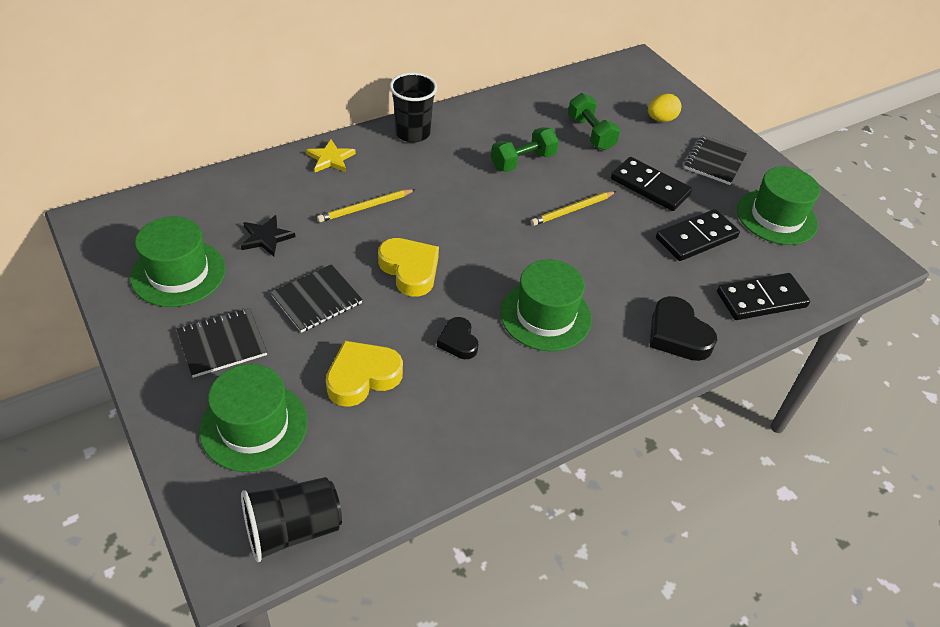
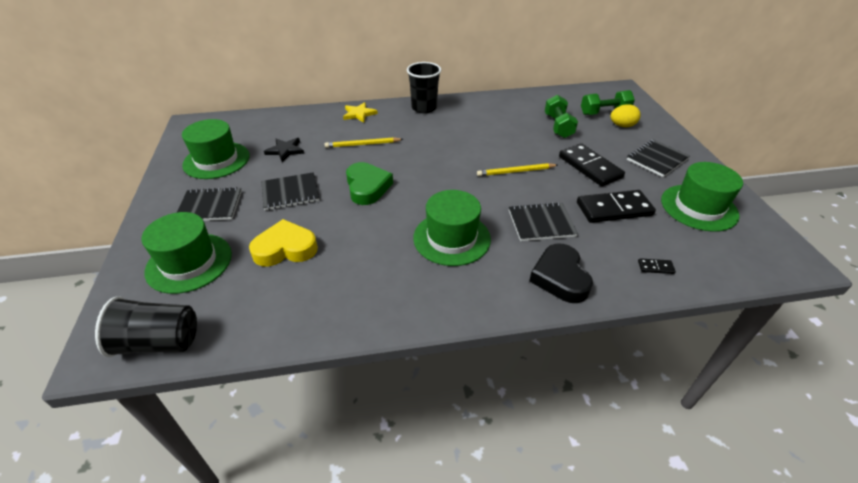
camera: 25 degrees right, 5 degrees down
(410, 270) = (367, 187): yellow heart -> green heart
(458, 341) = (371, 241): black heart -> none
(523, 161) = (494, 135): green dumbbell -> green dumbbell (604, 113)
(630, 273) = (541, 223): none -> black notebook
(761, 299) = (655, 267): black domino -> black domino, size x0.42

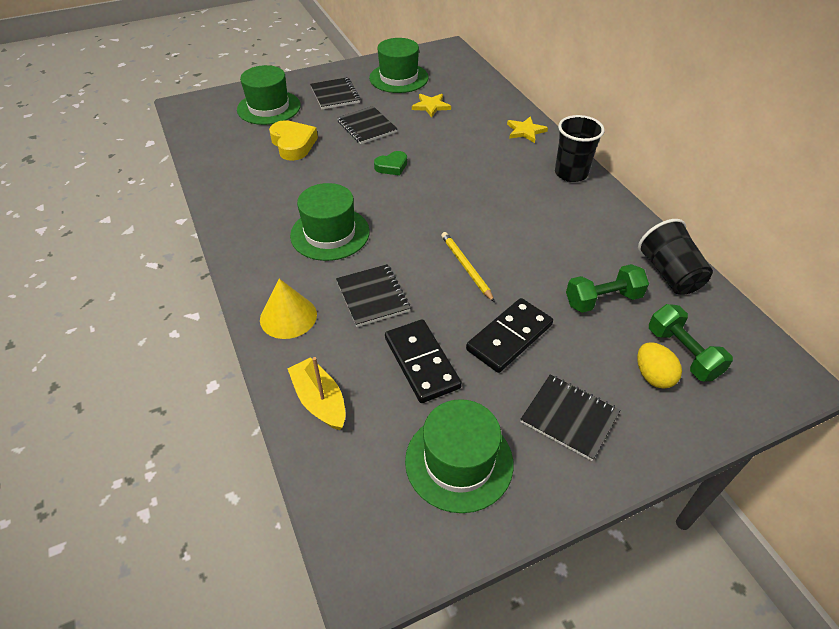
camera: 75 degrees right, 5 degrees up
(159, 342) = (194, 121): black cup -> black cup (669, 274)
(285, 150) = (431, 106): black star -> yellow star
(362, 144) = (465, 147): yellow pencil -> none
(367, 187) = (392, 166): green heart -> green heart, size x0.62
(560, 277) = (288, 317): black heart -> yellow cone
(655, 267) = (320, 400): black domino -> yellow boat

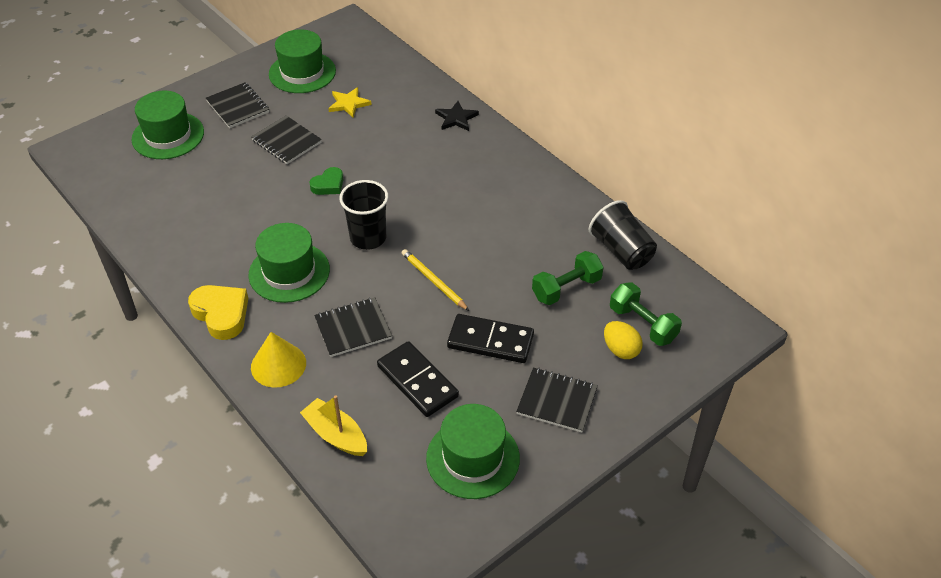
camera: 15 degrees left, 0 degrees up
(293, 144) = (213, 177): yellow heart -> yellow heart (221, 314)
(372, 296) = (353, 328): black notebook -> black notebook turned 75 degrees counterclockwise
(509, 337) = (490, 341): black domino -> black domino turned 75 degrees clockwise
(525, 131) = (456, 118): yellow star -> black star
(571, 173) = (512, 160): black cup -> black cup (368, 238)

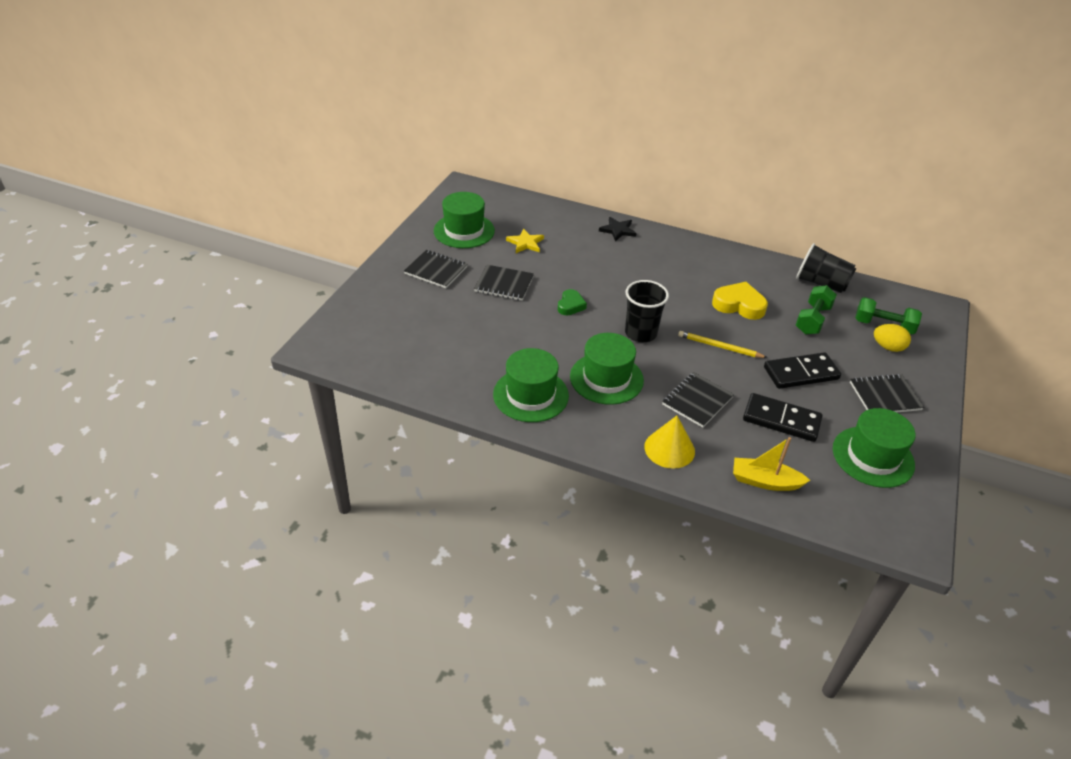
camera: 30 degrees left, 5 degrees down
(168, 136) = (397, 310): green hat -> green hat (530, 395)
(221, 314) = (585, 429): yellow heart -> yellow heart (739, 305)

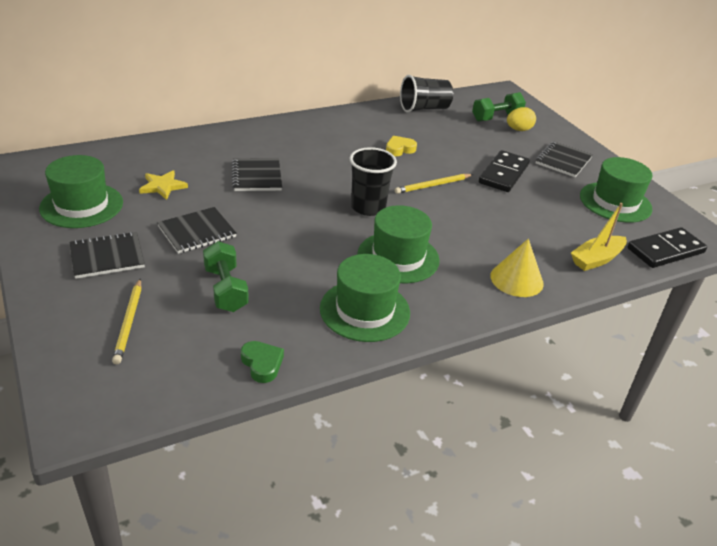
camera: 50 degrees left, 5 degrees down
(397, 315) = (129, 322): none -> yellow pencil
(570, 305) = (283, 217): green heart -> green heart (262, 364)
(617, 230) = (229, 138): black star -> none
(697, 401) = (479, 233): black notebook -> black notebook (257, 176)
(739, 305) = (399, 149): yellow heart -> yellow heart, size x0.62
(781, 420) = (541, 212): black domino -> black domino (665, 251)
(812, 320) = (456, 135): green dumbbell -> green dumbbell (226, 289)

